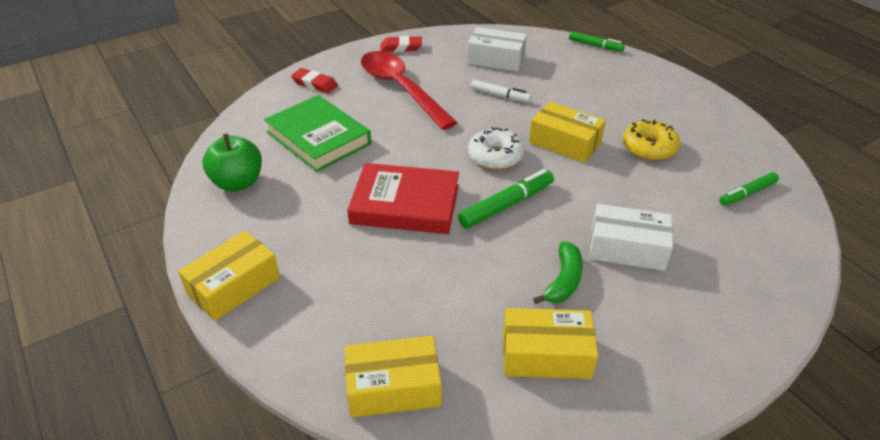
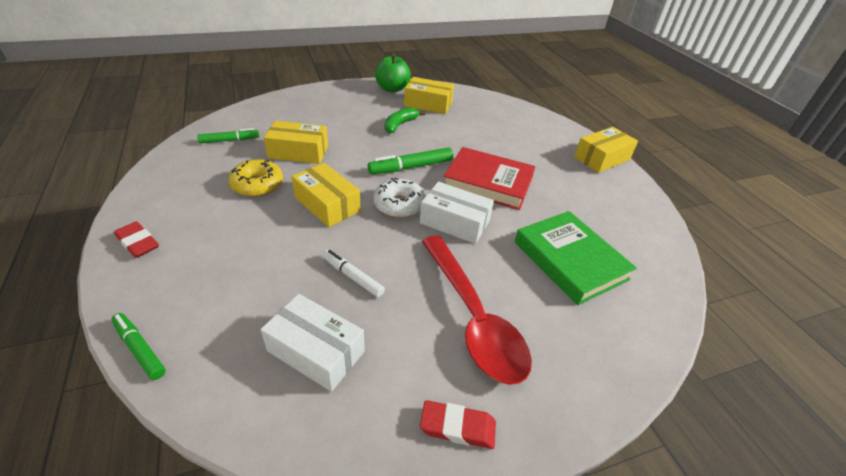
camera: 170 degrees left, 0 degrees up
(238, 183) = (633, 227): green apple -> green apple (392, 89)
(315, 84) = (594, 355): red eraser -> red eraser (138, 243)
(393, 387) = (505, 108): yellow box -> yellow box (298, 152)
(627, 248) = (348, 130): white box -> white box (454, 222)

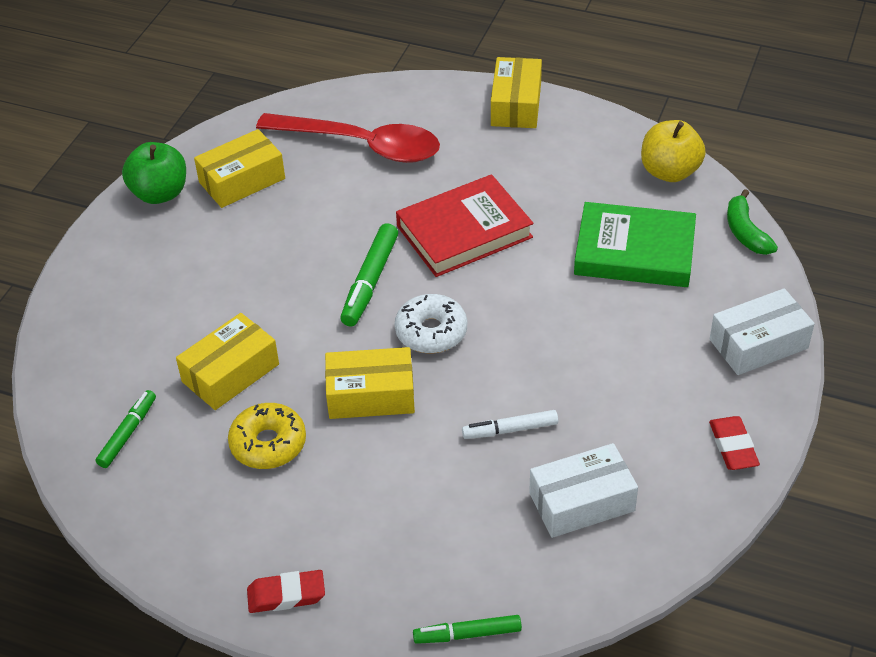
camera: 45 degrees left, 5 degrees up
(400, 125) = (265, 239): green banana -> green banana (745, 232)
(454, 222) = (503, 302): white box -> white box (758, 344)
(457, 427) = (733, 446): red eraser -> red eraser turned 60 degrees counterclockwise
(473, 317) = (638, 369): red spoon -> red spoon (362, 145)
(655, 243) = (669, 172): none -> yellow apple

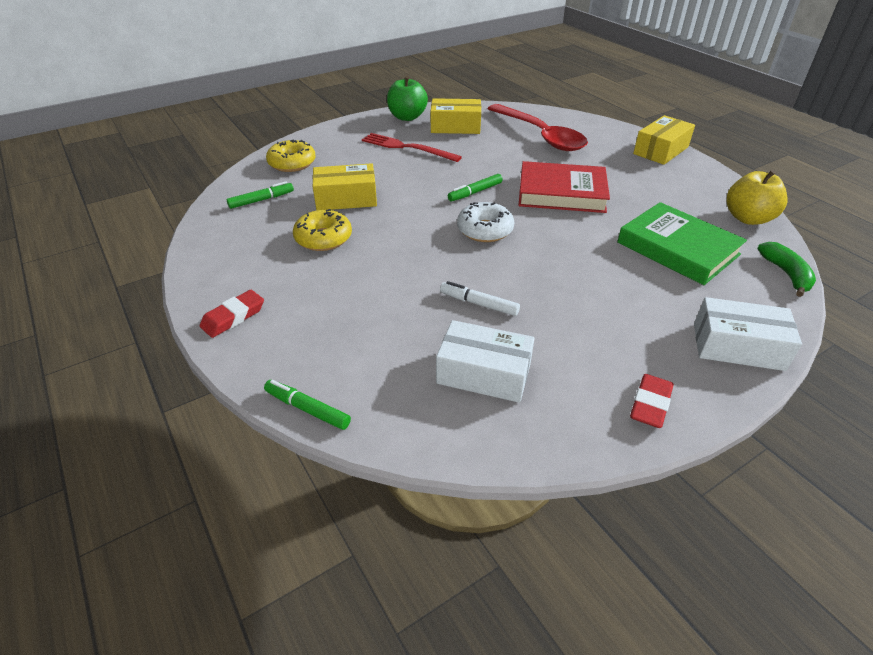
camera: 35 degrees right, 5 degrees down
(96, 355) = (292, 163): none -> yellow donut
(217, 250) = (407, 148): none -> red fork
(286, 595) = (233, 317): red eraser -> red eraser turned 75 degrees counterclockwise
(370, 281) = (475, 192): green marker -> green marker, size x0.67
(371, 395) = (410, 243): yellow box -> none
(745, 232) = (786, 274): green banana -> green banana turned 150 degrees clockwise

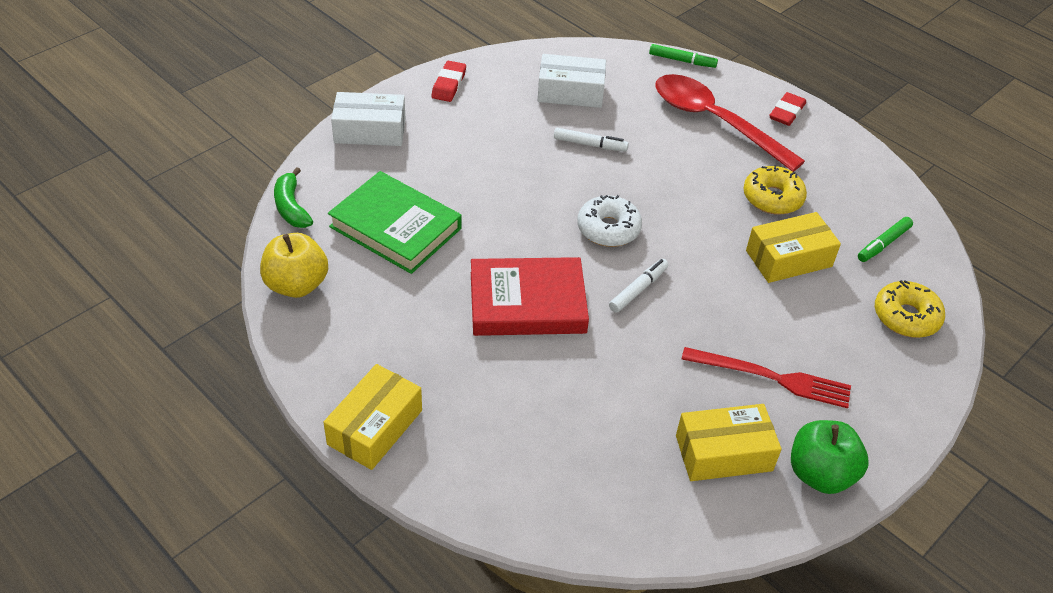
camera: 165 degrees right, 5 degrees up
(475, 192) = (638, 289): green marker -> white marker
(540, 135) = (573, 445): red spoon -> red spoon (714, 122)

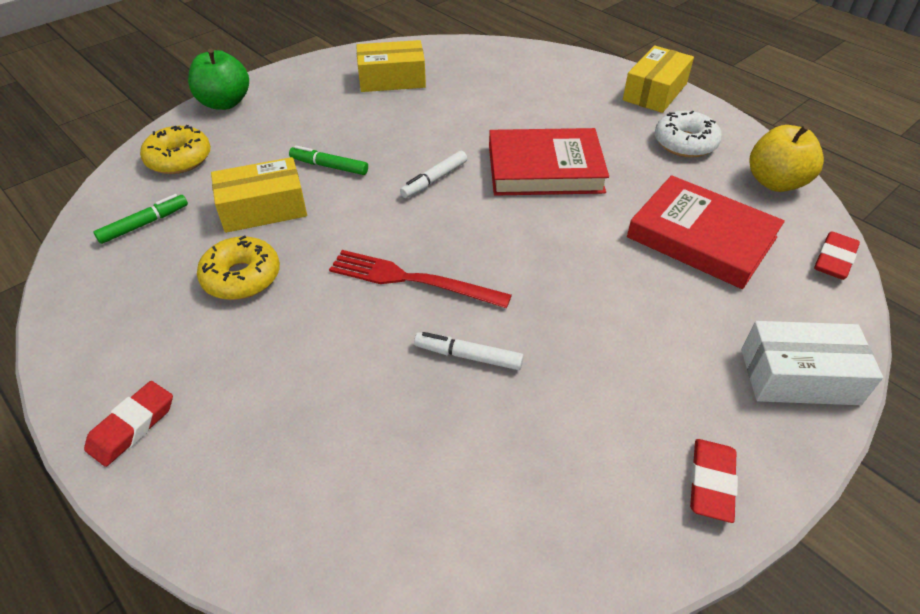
camera: 175 degrees left, 0 degrees up
(291, 207) = (834, 260): green banana -> red eraser
(395, 227) = (701, 237): green book -> red book
(570, 92) = (493, 468): white box -> none
(608, 229) = (457, 238): white donut -> white donut (685, 143)
(682, 61) = (262, 567): green marker -> green marker (329, 166)
(714, 122) = (263, 404): red spoon -> none
(772, 377) = (333, 118): red fork -> red fork (412, 280)
(820, 474) = (325, 70): green apple -> green apple (224, 103)

